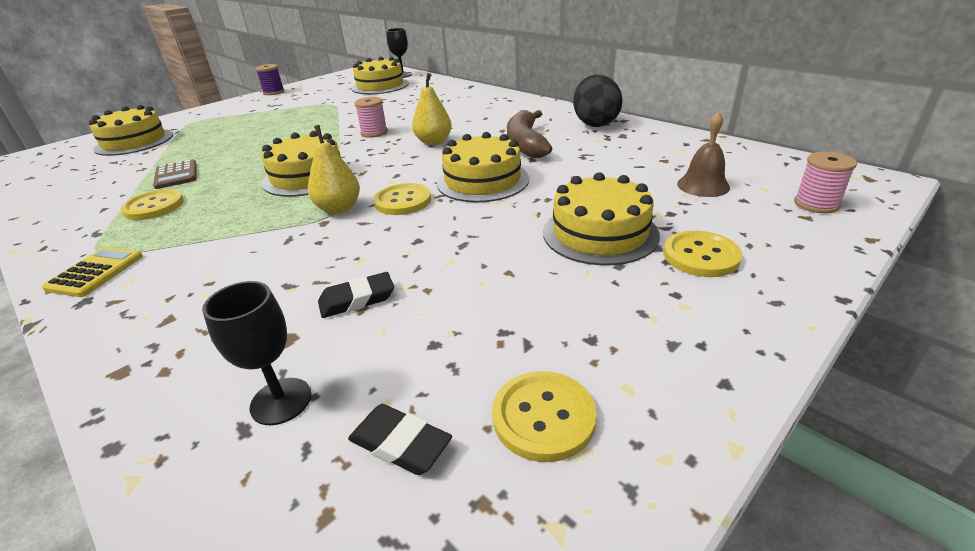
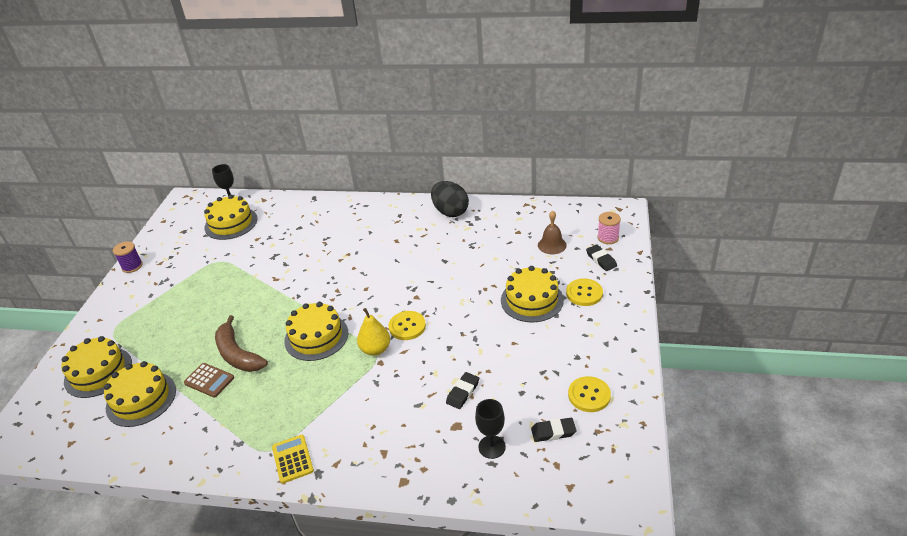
camera: 35 degrees left, 5 degrees up
(154, 207) = (243, 408): yellow button -> none
(374, 133) = (306, 278): pink spool -> none
(433, 142) = (363, 270): yellow pear -> none
(482, 181) = (435, 290): yellow cake -> yellow cake (141, 399)
(525, 143) = (426, 248): brown banana -> brown banana (238, 354)
(777, 225) = (601, 260): none -> black eraser

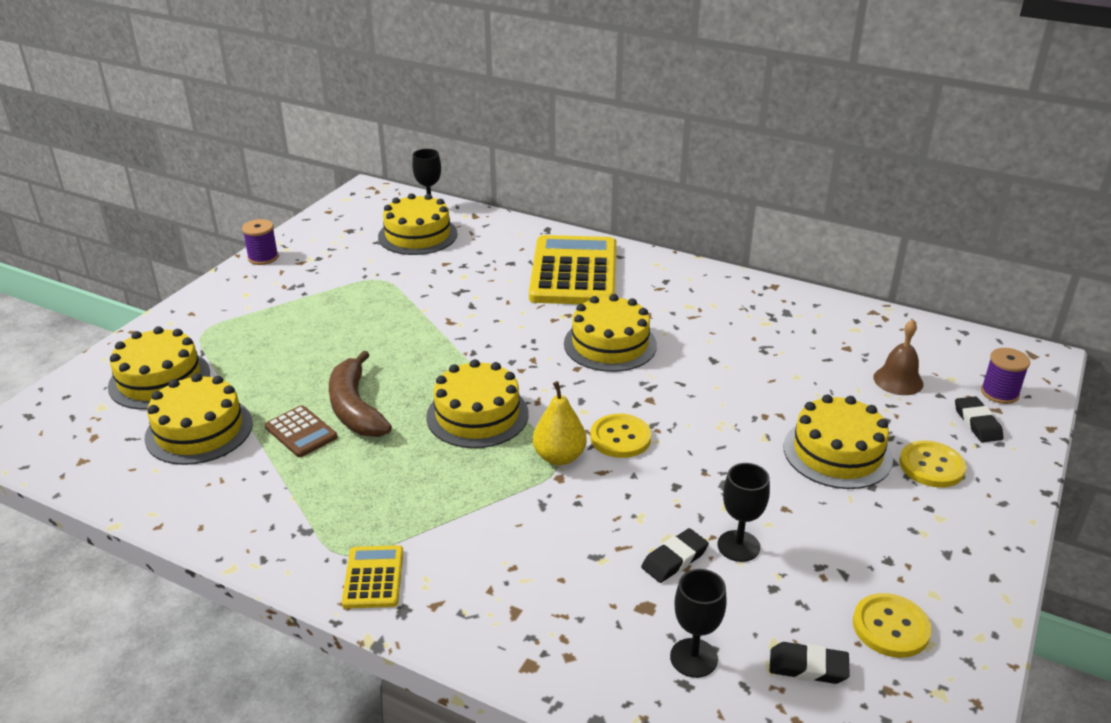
camera: 15 degrees right, 5 degrees down
(341, 224) = (574, 272): none -> yellow calculator
(380, 267) = (610, 344): none -> yellow cake
(450, 212) = (746, 294): black egg -> none
(495, 373) = (738, 546): none -> black goblet
(608, 238) = (999, 393): pink spool -> purple spool

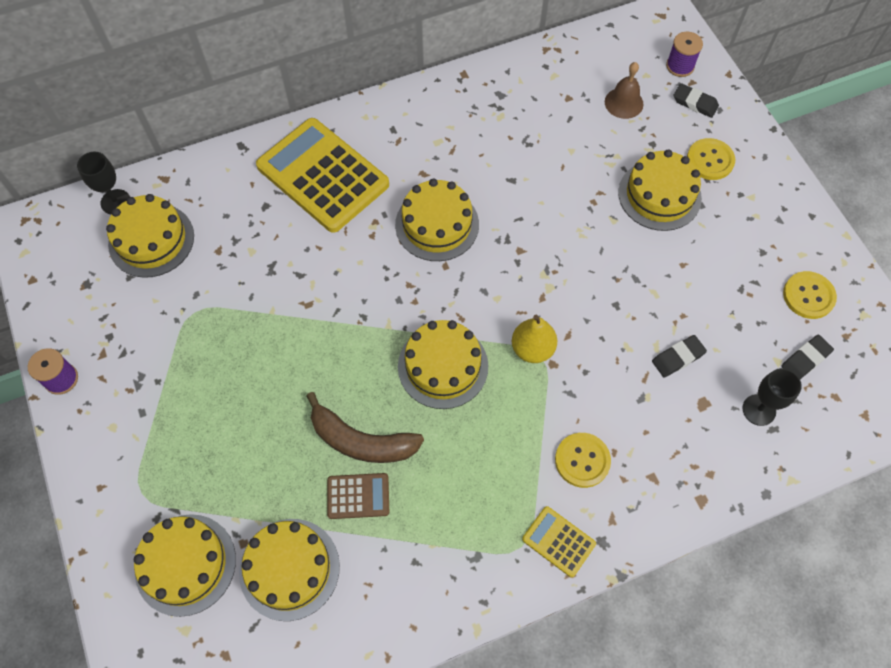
camera: 50 degrees left, 30 degrees up
(620, 438) = (544, 298): yellow button -> yellow button (582, 460)
(674, 559) = (678, 358): black eraser -> black eraser turned 60 degrees clockwise
(738, 546) = (693, 315): black goblet -> none

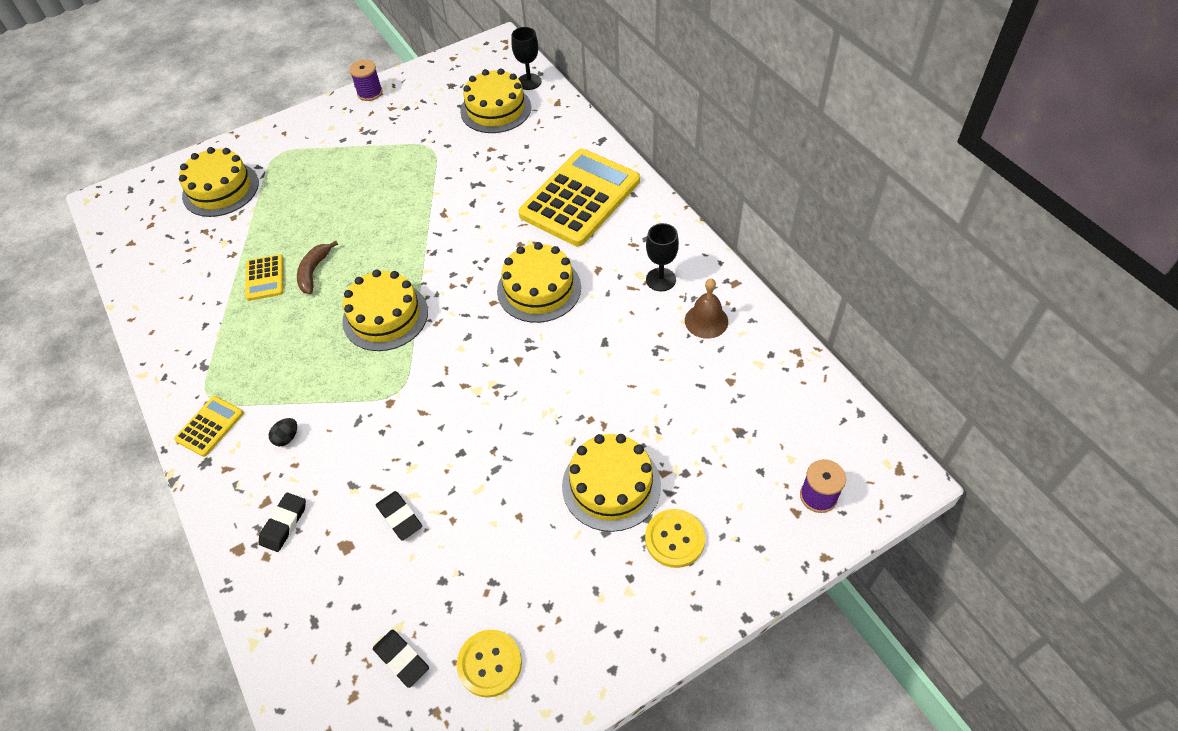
camera: 85 degrees right, 10 degrees down
(289, 569) = (209, 247): yellow cake -> none
(358, 496) = (265, 278): brown calculator -> yellow calculator
(361, 441) = (314, 271): brown banana -> brown banana, size x0.63
(532, 349) = (405, 383): yellow pear -> none
(582, 460) = (287, 438): yellow button -> black egg
(624, 103) = (739, 437): brown bell -> brown bell (706, 321)
(695, 103) = (762, 517): black eraser -> black eraser (284, 524)
(759, 410) = (337, 605): black goblet -> black goblet (661, 279)

